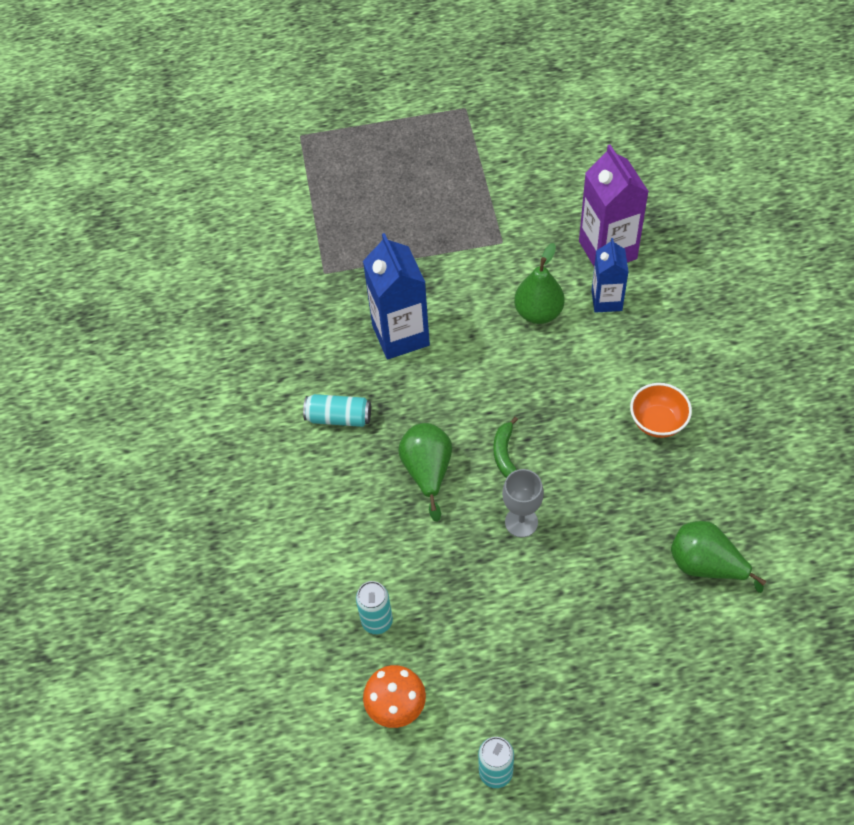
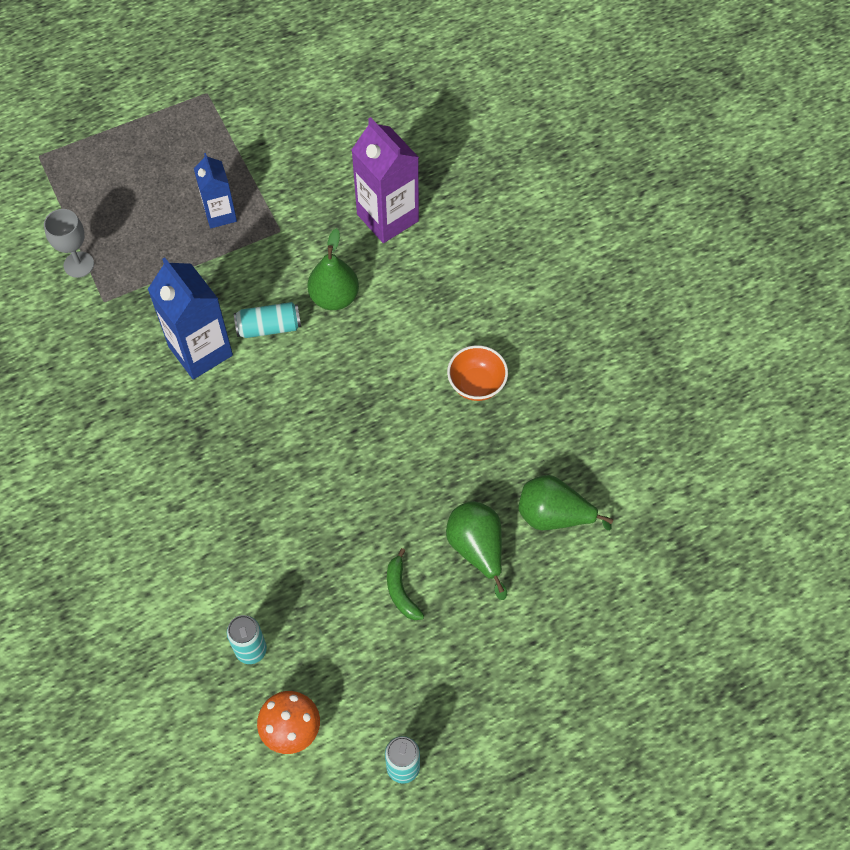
camera: 20 degrees left, 5 degrees up
(339, 417) = (159, 451): turquoise can -> turquoise can (269, 327)
(428, 472) = (263, 486): green pear -> green pear (477, 549)
(505, 454) = (336, 450): green banana -> green banana (401, 591)
(521, 522) = (368, 516): grey goblet -> grey goblet (79, 264)
(606, 300) = (398, 270): blue carton -> blue carton (220, 214)

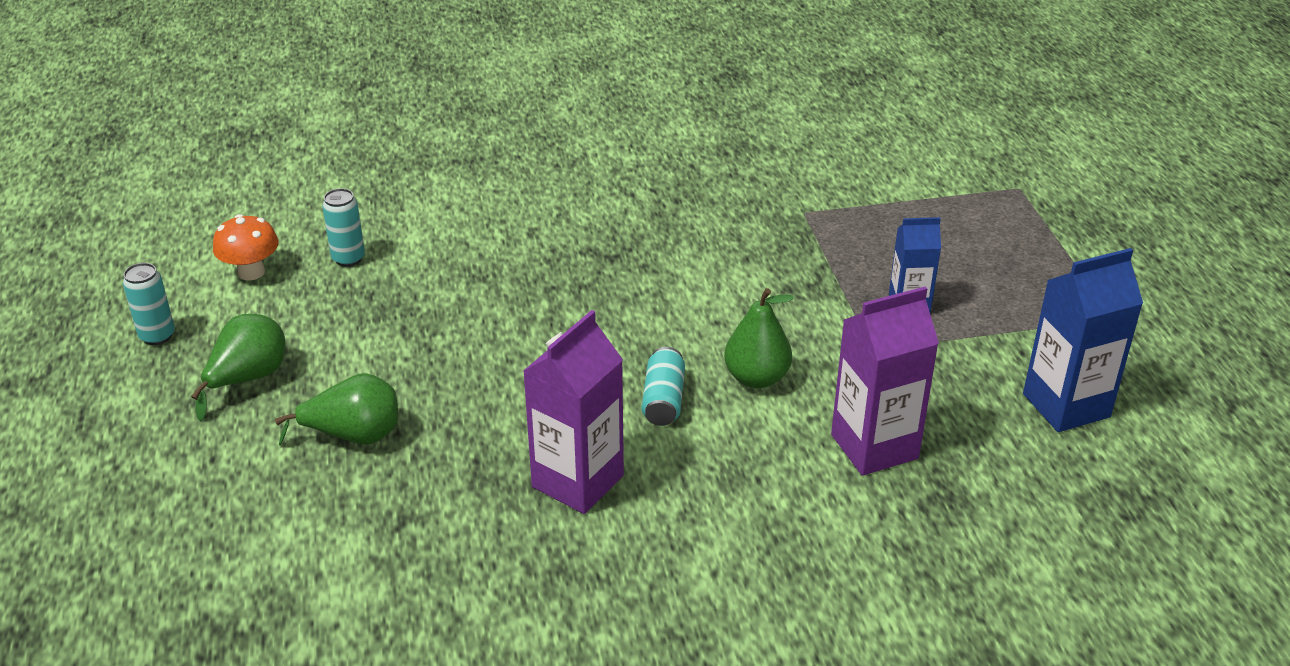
camera: 105 degrees right, 25 degrees down
(79, 264) = (858, 201): grey goblet -> none
(200, 351) = (715, 268): blue carton -> blue carton (1066, 405)
(269, 327) = (730, 320): turquoise can -> turquoise can (663, 400)
(401, 591) = (342, 367): green banana -> none
(476, 384) = (578, 481): orange bowl -> purple carton
(554, 516) = (355, 514): green pear -> green pear (248, 379)

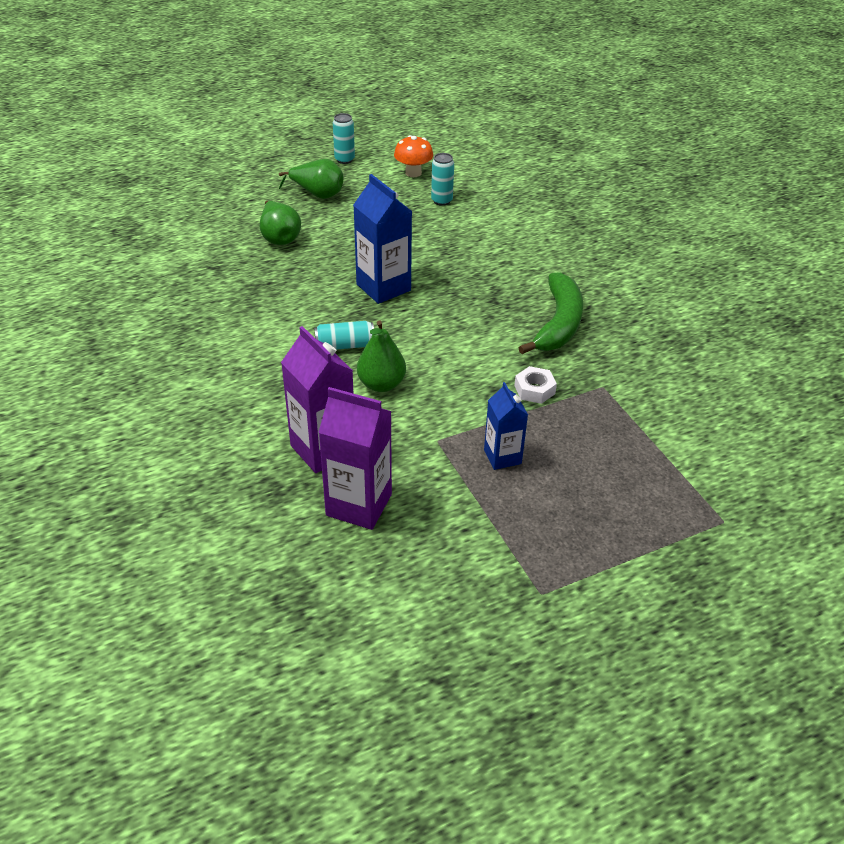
camera: 75 degrees right, 5 degrees up
(578, 481) = (259, 322): purple carton -> purple carton (359, 505)
(679, 218) = (558, 323): none -> green banana
(797, 259) = (534, 389): none -> white nut
(1066, 405) = (402, 559): blue carton -> blue carton (383, 287)

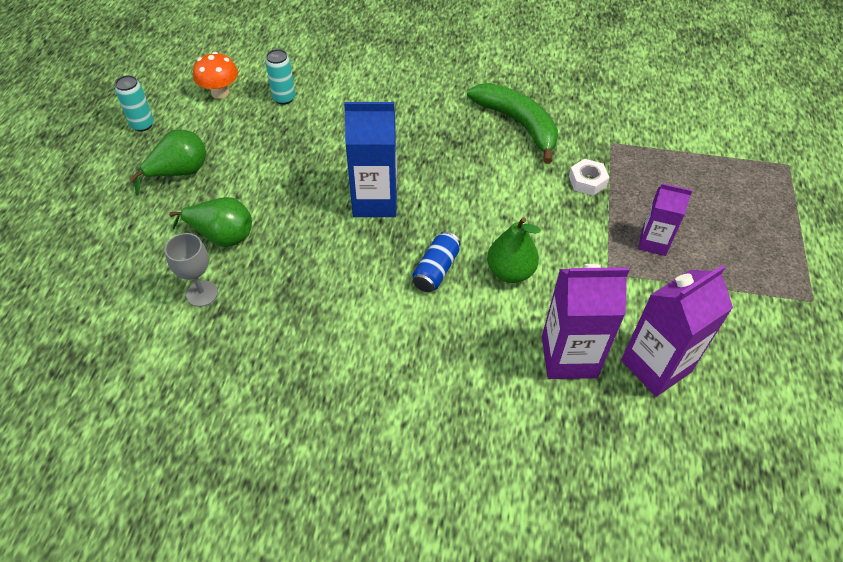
camera: 55 degrees left, 10 degrees up
(222, 253) = (202, 293): none -> grey goblet
(345, 345) = (436, 270): turquoise can -> blue can
(502, 456) = (653, 242): blue carton -> purple carton

